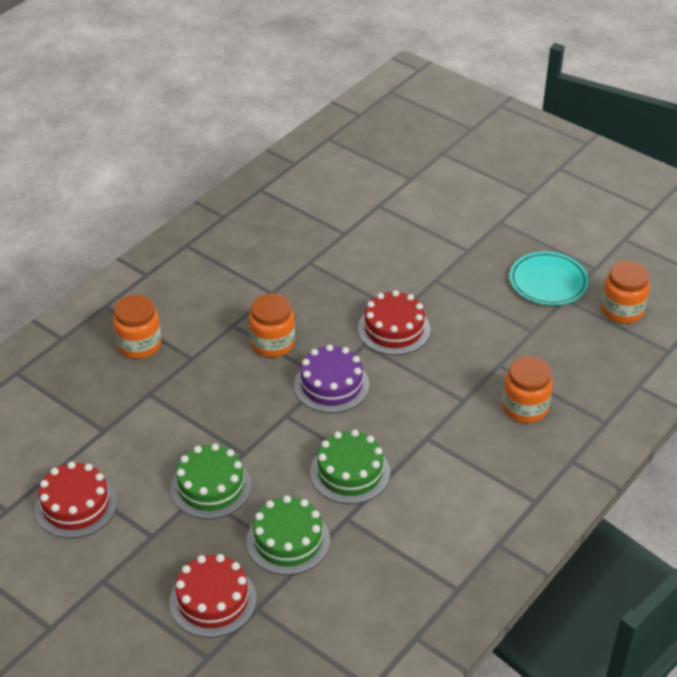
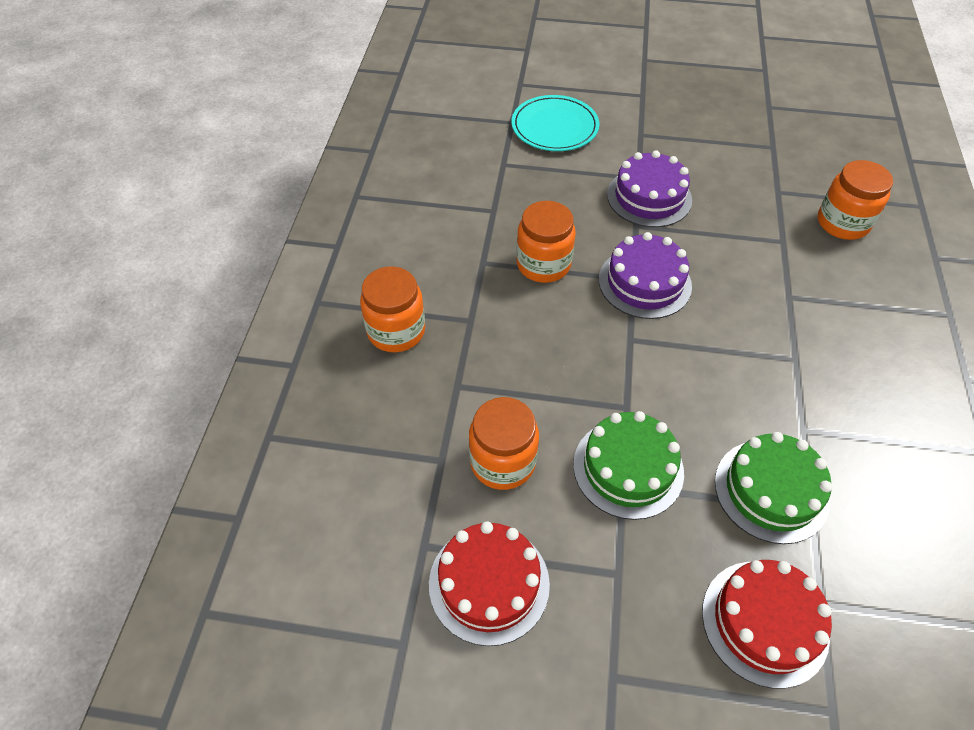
camera: 30 degrees left, 10 degrees up
(350, 472) = (755, 372): green cake -> none
(394, 329) = (649, 197): red cake -> purple cake
(548, 281) = (739, 96): turquoise plate -> turquoise plate (554, 127)
(622, 310) = (825, 98): orange jar -> orange jar (502, 462)

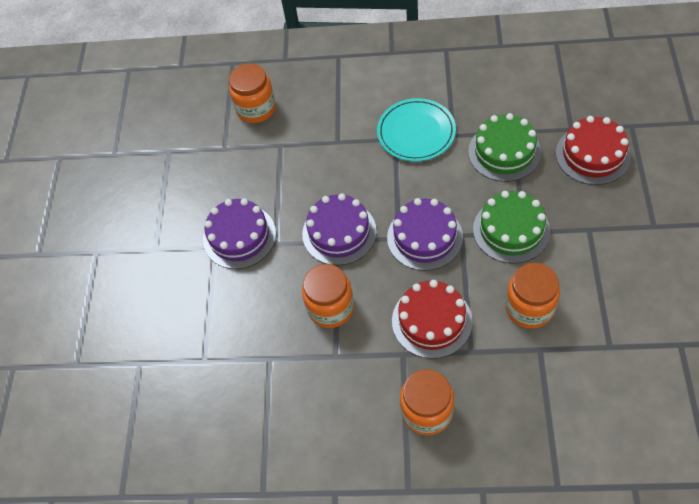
camera: 90 degrees left, 5 degrees up
(489, 583) = (622, 301): red cake -> red cake (431, 321)
(554, 127) = (146, 323): turquoise plate -> turquoise plate (416, 132)
(628, 366) = (424, 237): none -> purple cake

